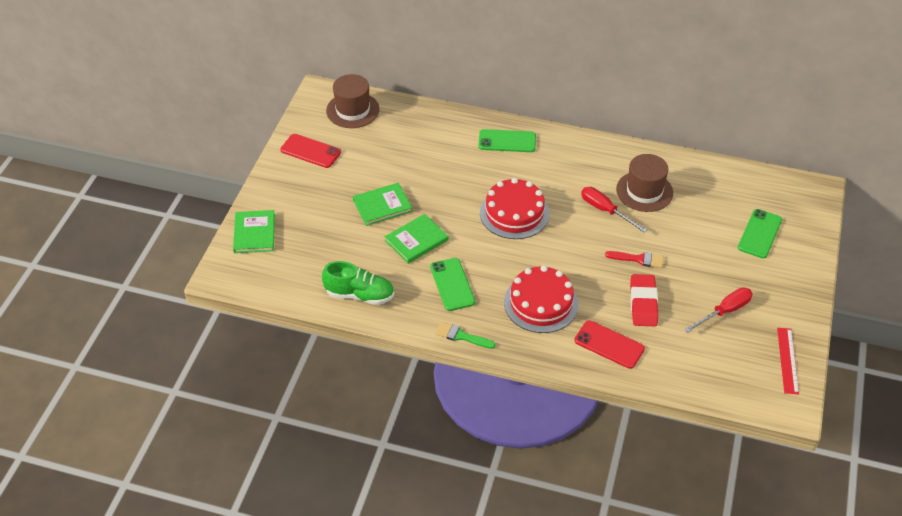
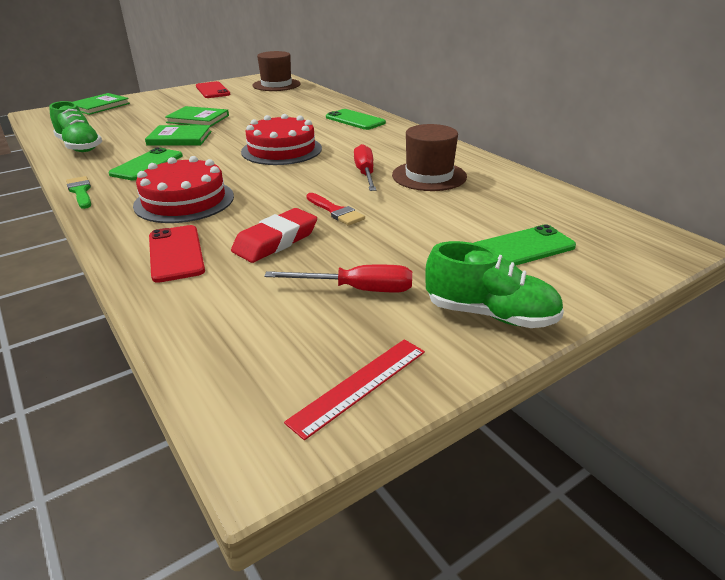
camera: 40 degrees right, 15 degrees down
(791, 291) = (490, 314): none -> green shoe

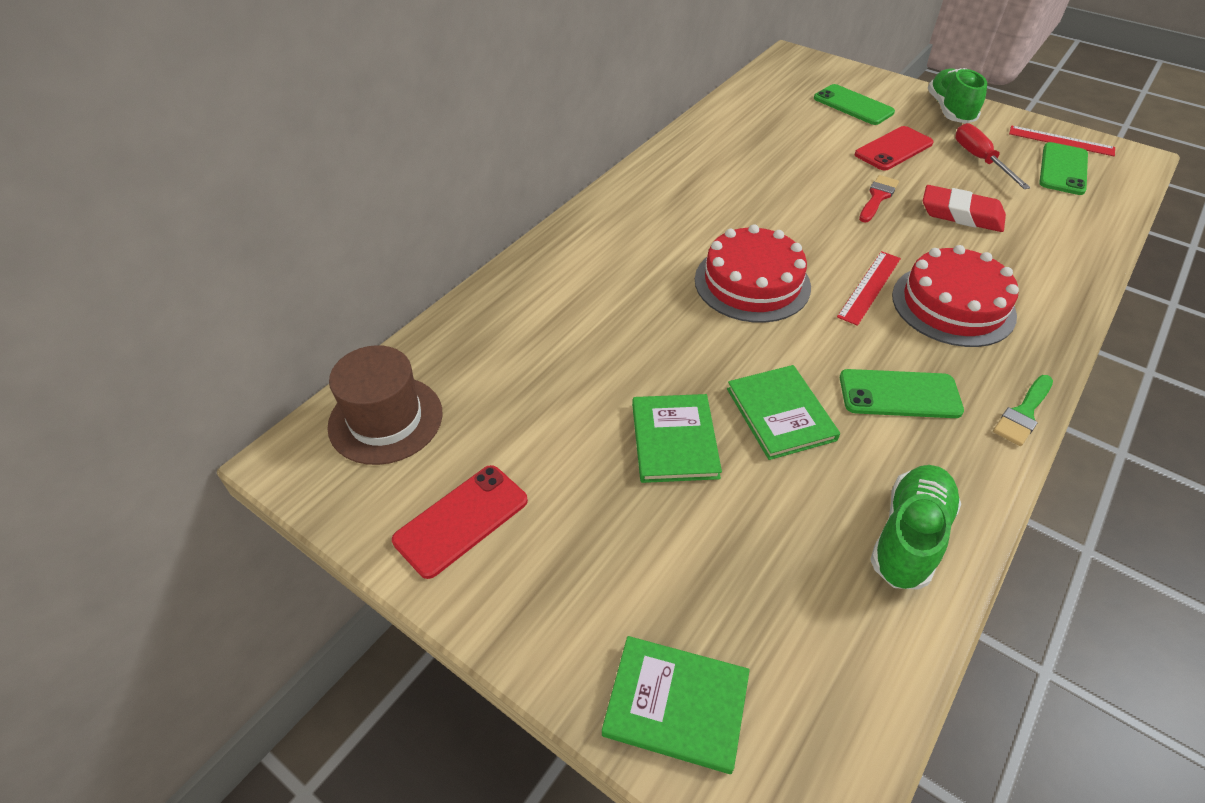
camera: 110 degrees left, 15 degrees up
(176, 253) = (1039, 262): red phone -> red phone (893, 149)
(236, 179) = (869, 287): none -> red ruler
(355, 120) = (589, 250): green phone -> green phone (1063, 169)
(365, 174) = (776, 199): red screwdriver -> none
(429, 176) = (751, 161): brown hat -> none

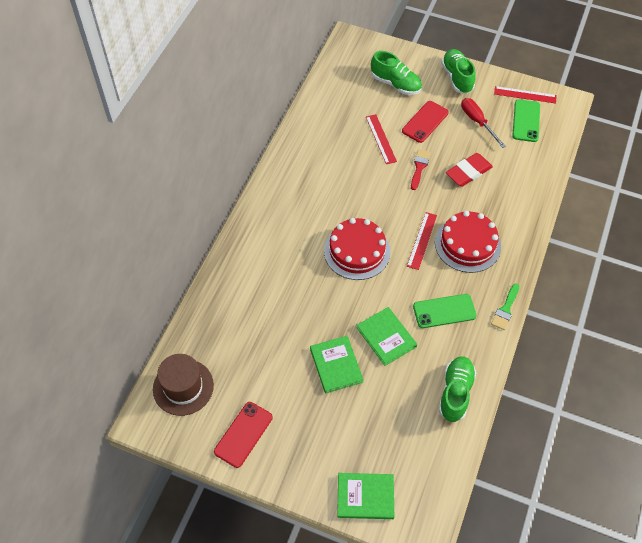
camera: 15 degrees left, 10 degrees up
(819, 158) = (380, 139): none -> red ruler
(853, 105) = (395, 84): green phone -> green shoe
(961, 214) = (468, 172): red eraser -> red eraser turned 45 degrees counterclockwise

